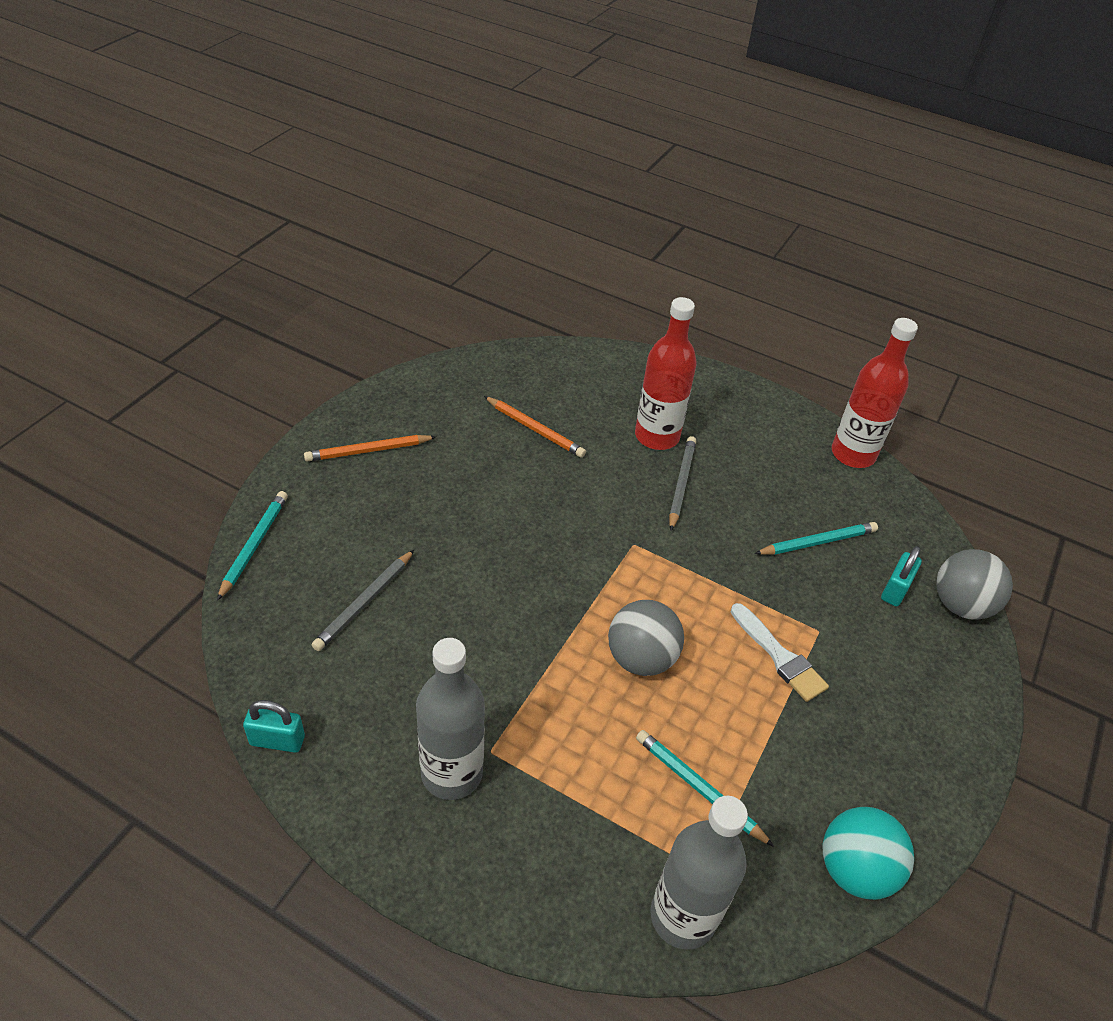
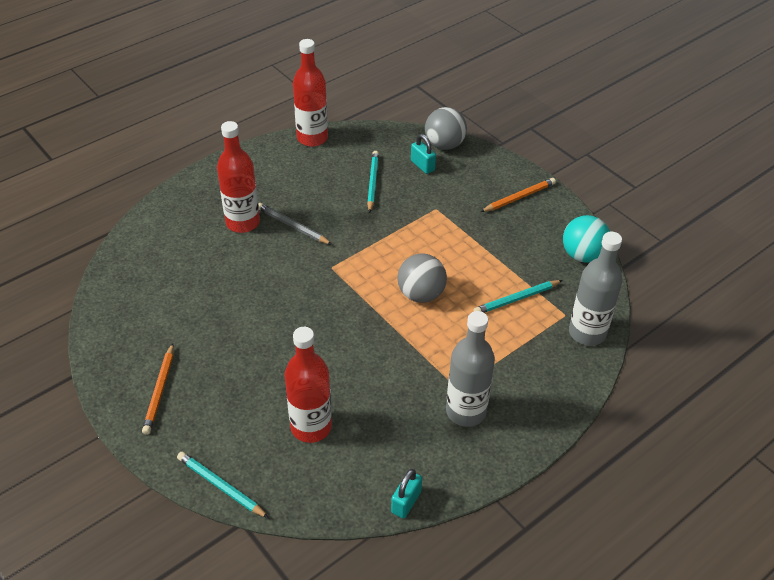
camera: 65 degrees left, 0 degrees up
(364, 602) = (311, 427): grey pencil -> red bottle
(535, 429) = (197, 284): orange pencil -> orange pencil (519, 197)
(780, 656) = (446, 232): white brush -> none

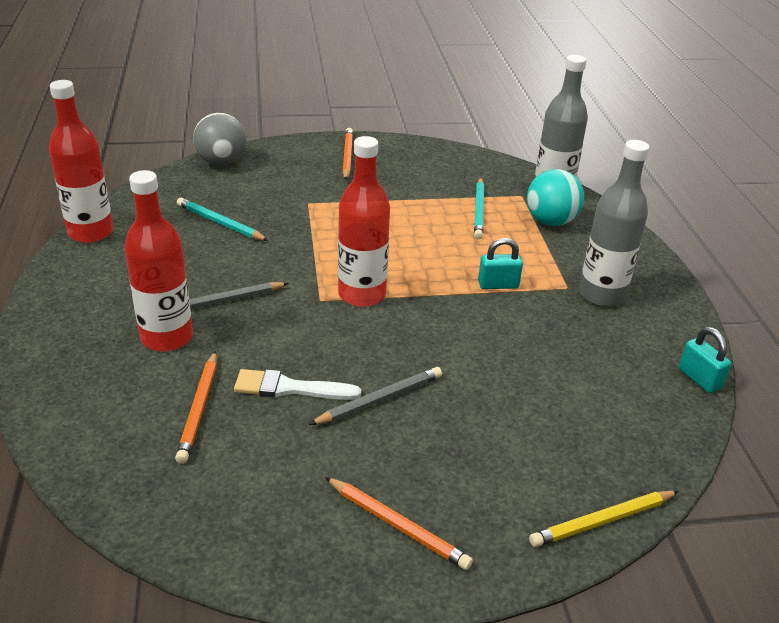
camera: 60 degrees left, 10 degrees down
(194, 267) = (199, 409): none -> orange pencil
(220, 486) = (602, 521): turquoise pencil -> yellow pencil
(238, 294) = (290, 388): none -> white brush
(257, 338) = (380, 399): none -> grey pencil
(311, 427) = (554, 407): red bottle -> red bottle (362, 294)
(421, 294) = (421, 259): grey ball -> none
(422, 165) = (235, 185): turquoise padlock -> turquoise padlock (498, 285)
(582, 255) = (456, 158): turquoise ball -> turquoise ball (551, 221)

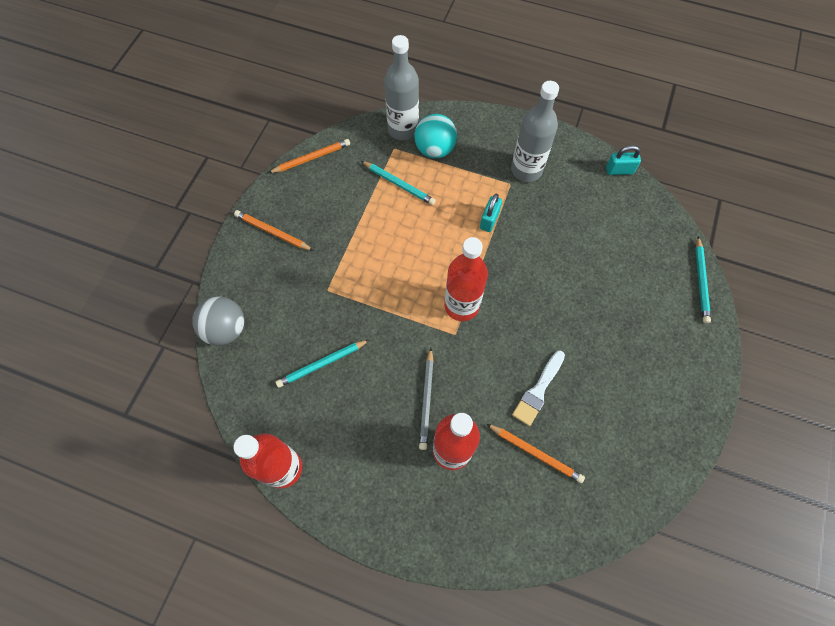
camera: 60 degrees left, 30 degrees up
(380, 399) = (569, 343): grey pencil -> none
(398, 525) = (670, 380): orange pencil -> orange pencil (311, 158)
(602, 521) = (701, 281): yellow pencil -> turquoise pencil

